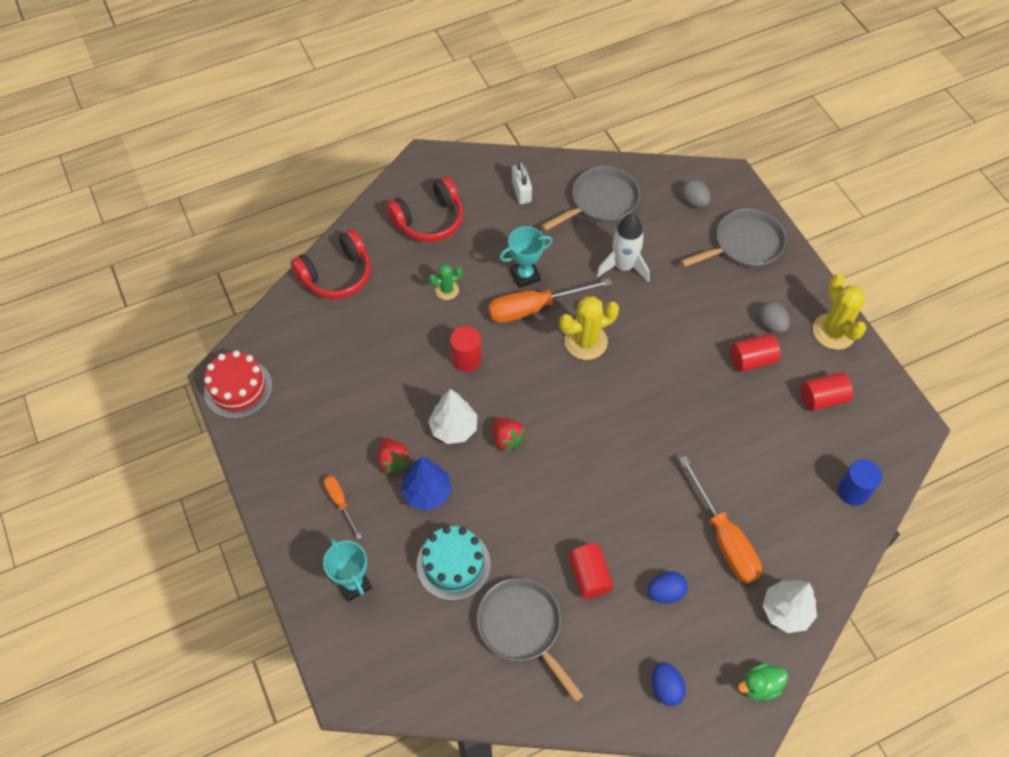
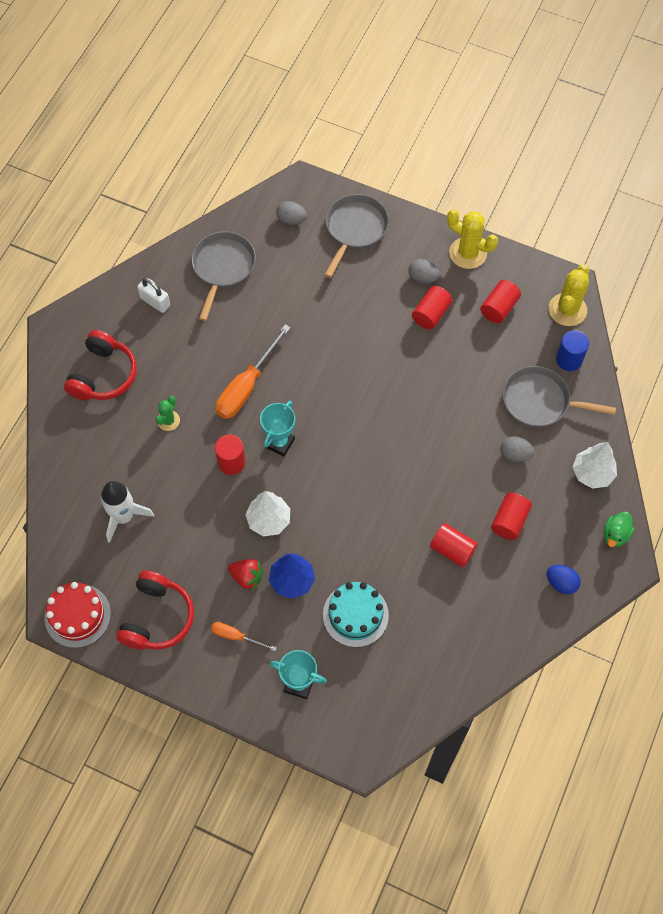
camera: 40 degrees left, 5 degrees up
(337, 275) = (71, 471): red headphones -> red headphones (157, 618)
(507, 439) = (314, 499): red strawberry -> none
(523, 628) = (439, 619): grey pan -> grey pan (540, 401)
(525, 275) = (217, 366): turquoise trophy -> turquoise trophy (279, 443)
(585, 341) = (306, 385): yellow cactus -> yellow cactus (567, 310)
(623, 266) = (283, 308): white rocket -> white rocket (124, 517)
(665, 592) = (509, 521): blue egg -> red cylinder
(723, 537) = (515, 454): orange screwdriver -> grey egg

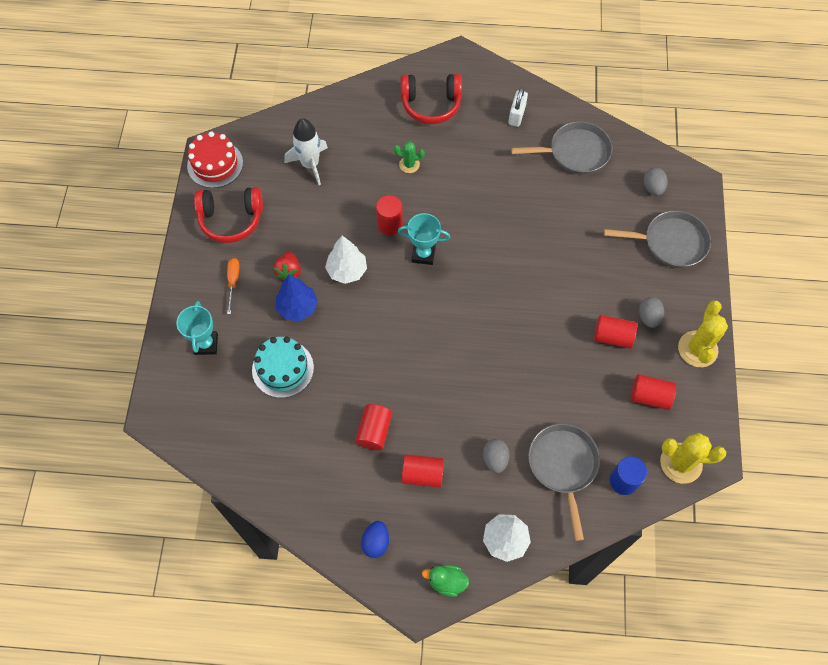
camera: 70 degrees right, 0 degrees up
(246, 386) = (467, 210): orange screwdriver -> none

